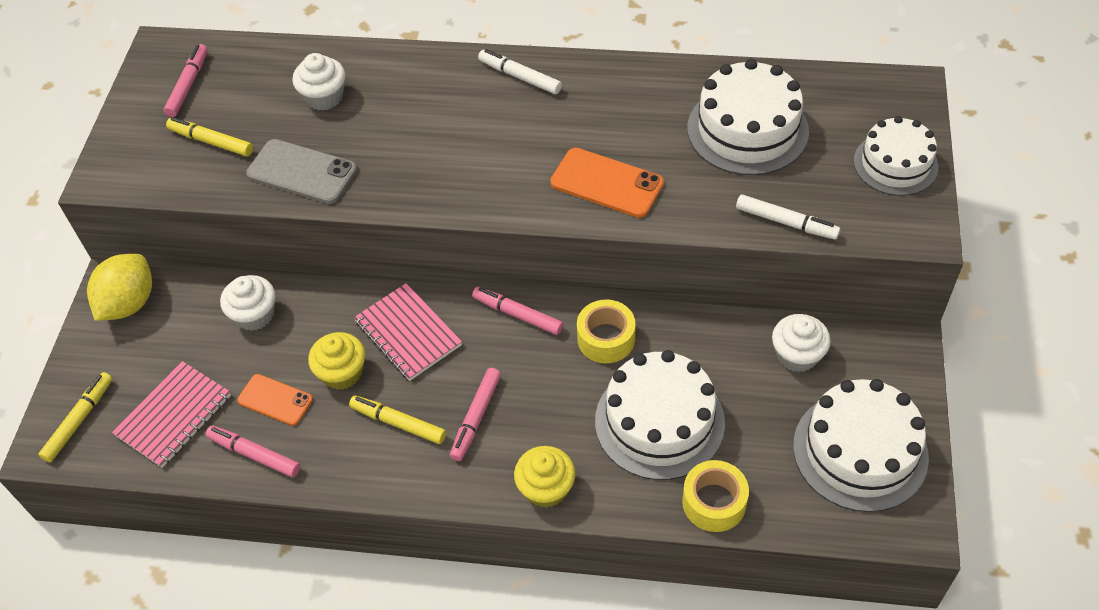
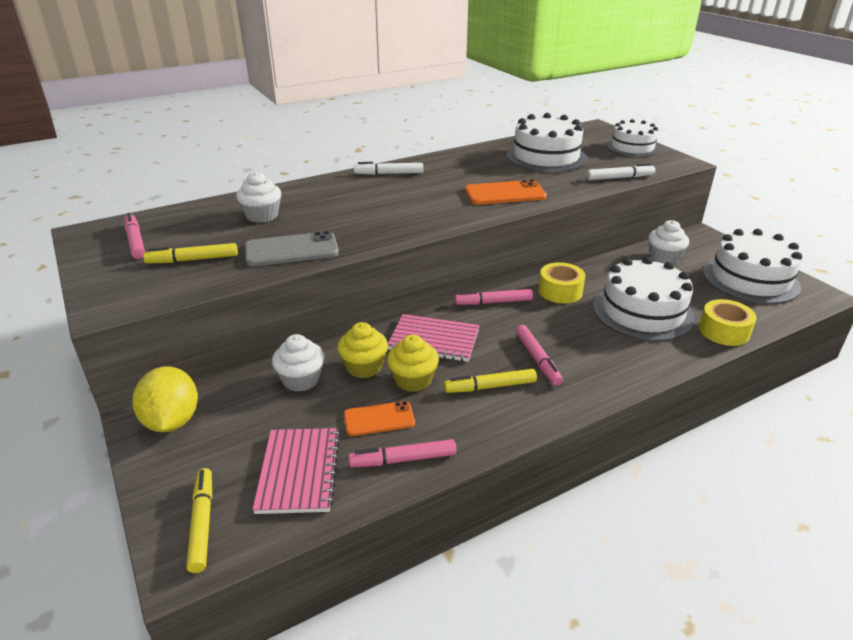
camera: 40 degrees left, 20 degrees down
(546, 488) = (630, 371): yellow cupcake -> yellow cupcake (364, 367)

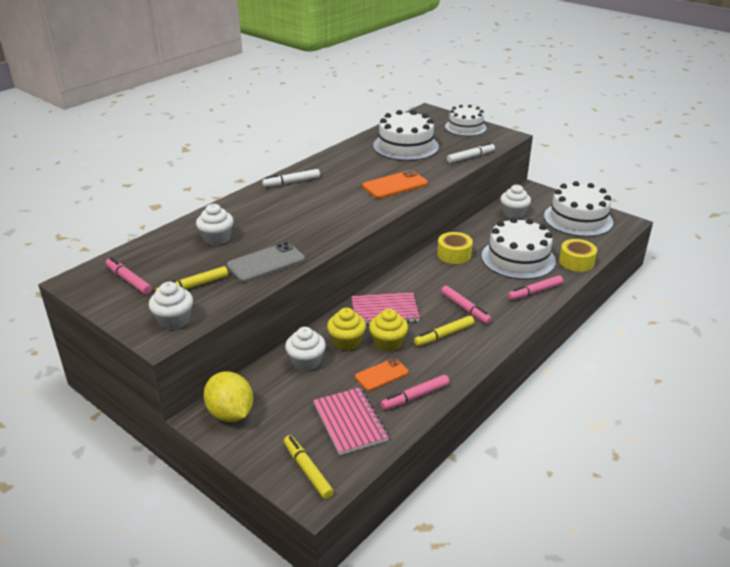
camera: 20 degrees left, 0 degrees up
(139, 292) = (174, 320): none -> white cupcake
(493, 302) = (411, 273): pink marker -> pink marker (535, 292)

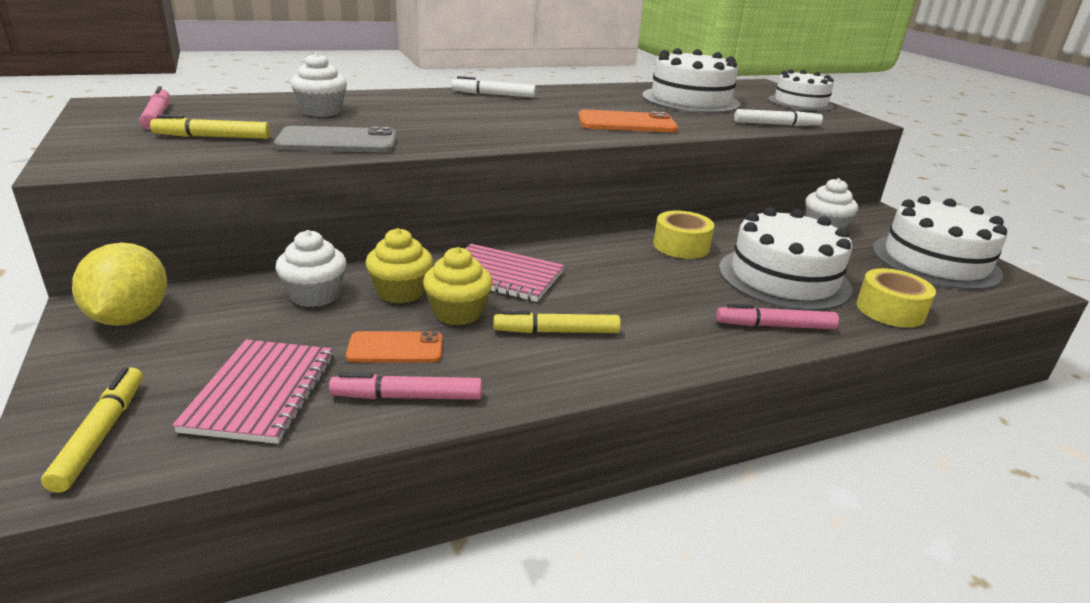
camera: 25 degrees right, 5 degrees down
(174, 320) = (126, 156): white cupcake -> none
(465, 308) = (629, 310): pink marker -> none

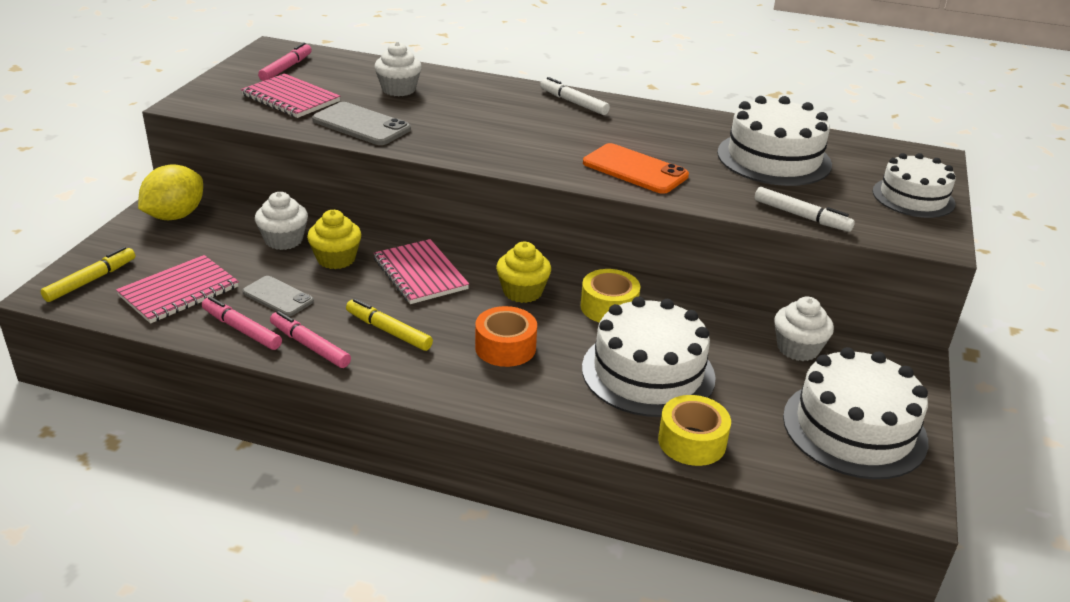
camera: 40 degrees right, 5 degrees up
(212, 137) = (290, 98): yellow marker -> pink notebook
(395, 348) = (278, 296): orange phone -> grey phone
(458, 312) = (348, 289): yellow cupcake -> yellow cupcake (522, 292)
(668, 303) = (505, 347): none -> orange tape
(775, 326) = (557, 403): pink marker -> pink marker (310, 346)

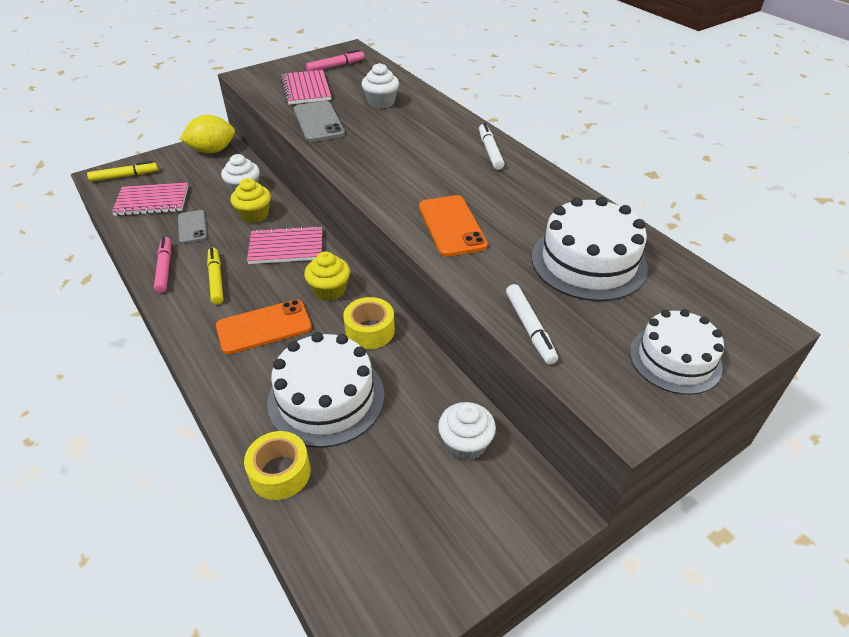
camera: 40 degrees right, 10 degrees up
(241, 329) = (148, 240): pink marker -> none
(420, 274) = (286, 247): pink notebook -> pink notebook turned 75 degrees clockwise
(505, 347) = (264, 327): orange tape -> orange phone
(854, 428) = (413, 544): white cake -> none

